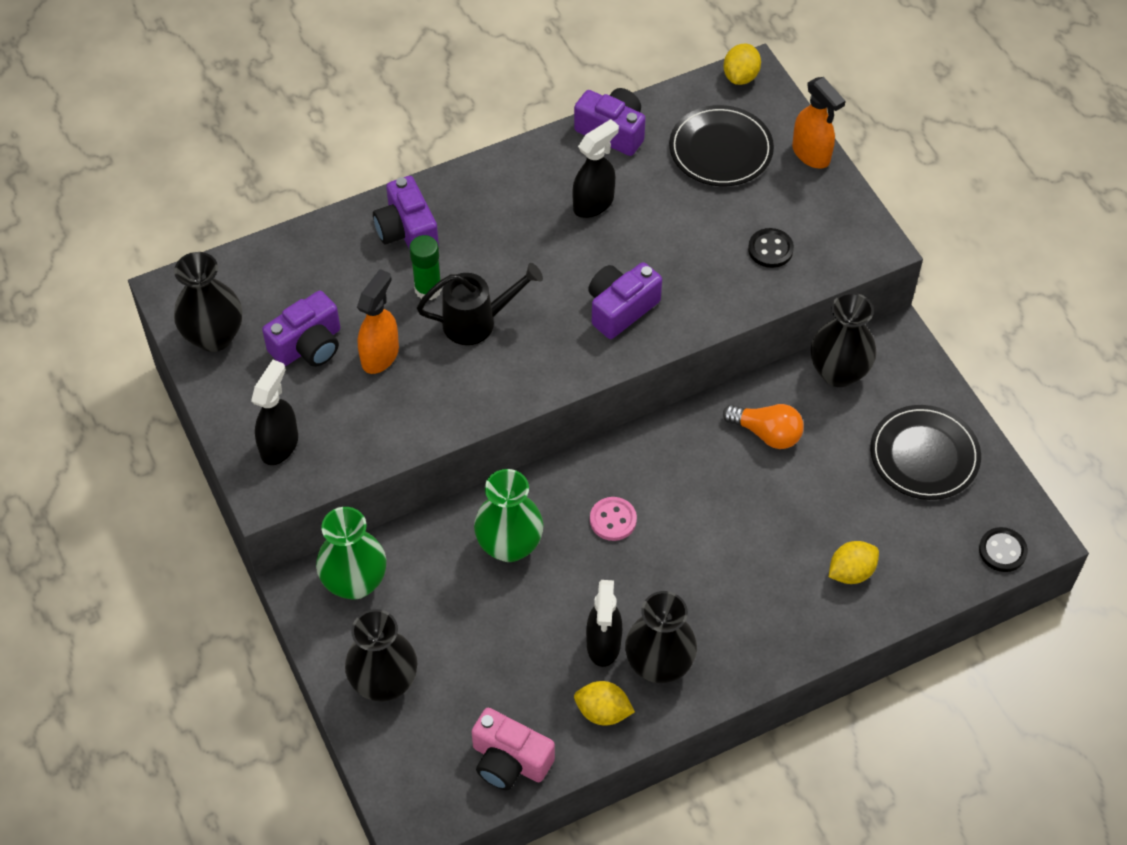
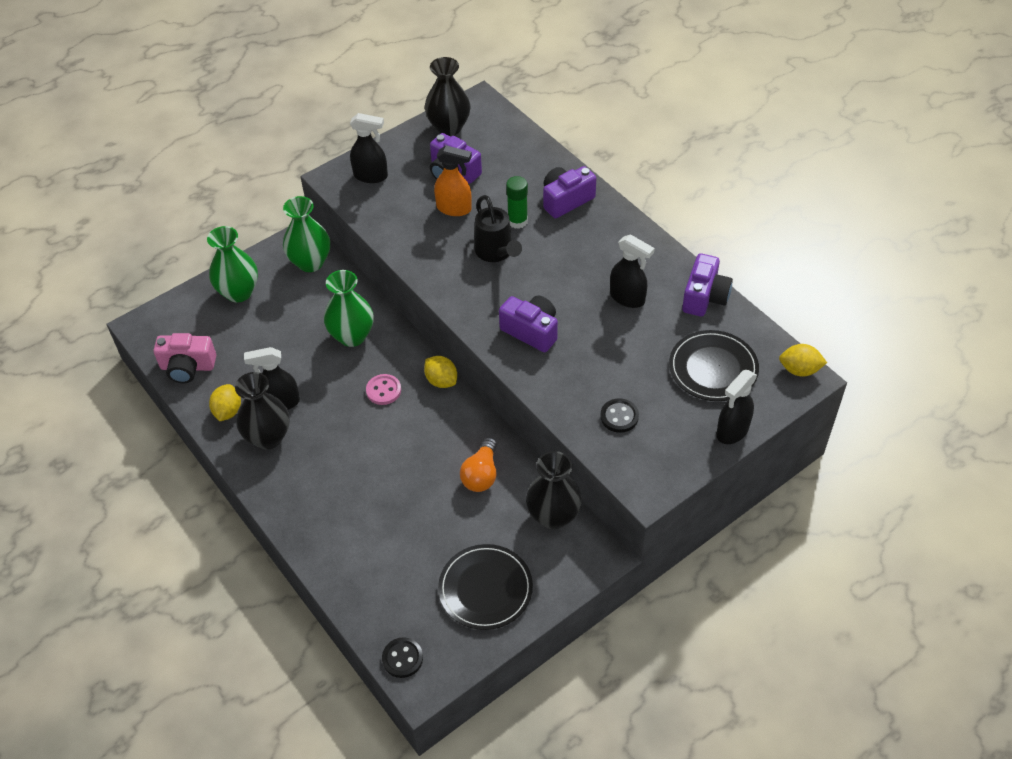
camera: 80 degrees right, 5 degrees down
(384, 682) = (239, 292): black vase -> green vase
(509, 760) = (187, 367): pink camera -> pink camera turned 105 degrees counterclockwise
(811, 154) = (732, 431): orange spray bottle -> black spray bottle
(851, 572) = (364, 549): yellow lemon -> yellow lemon (441, 381)

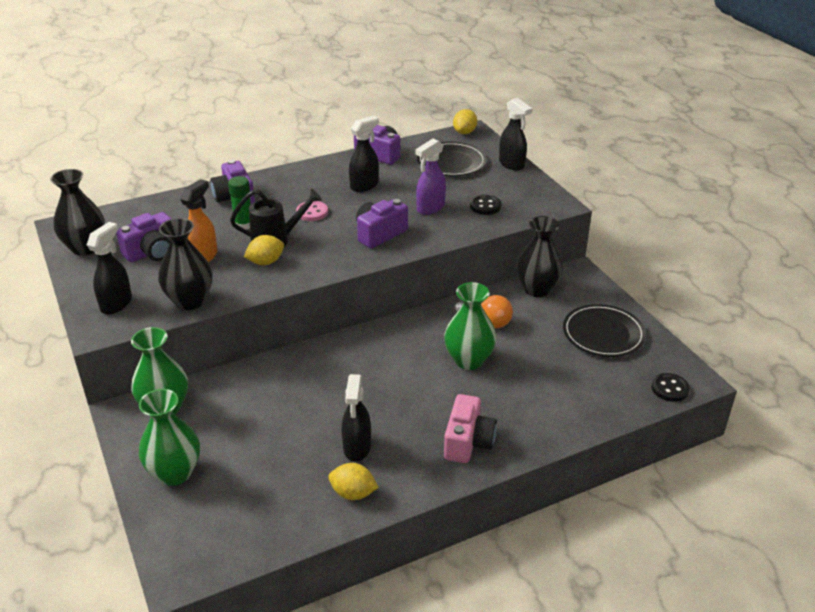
camera: 80 degrees left, 15 degrees down
(187, 367) = (271, 528): pink camera -> pink camera (468, 442)
(268, 437) = (401, 461): black vase -> black vase (190, 301)
(352, 336) = (289, 385): green vase -> green vase (469, 360)
(383, 390) = (370, 370): pink button -> pink button (312, 212)
(441, 381) = (372, 332): yellow lemon -> yellow lemon (265, 262)
(598, 365) = (430, 208): none -> purple spray bottle

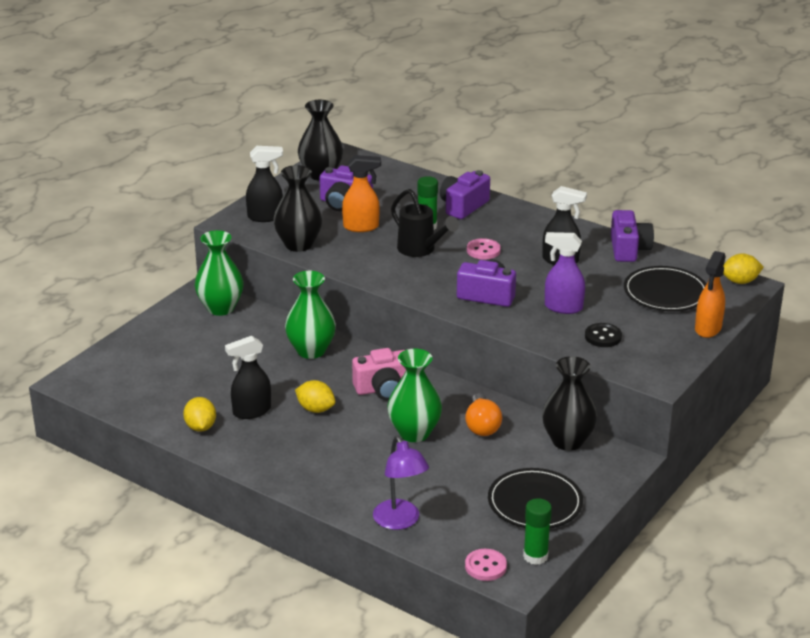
camera: 60 degrees right, 5 degrees down
(175, 473) = (159, 341): green vase -> green vase (311, 351)
(265, 262) = (384, 257): yellow lemon -> yellow lemon (315, 409)
(468, 442) = (305, 465): pink camera -> pink camera (383, 389)
(512, 164) = (707, 329): black spray bottle -> orange spray bottle
(585, 413) = (400, 521): none -> purple lamp
(670, 359) = (535, 556): none -> green glue stick
(670, 389) = (485, 566): black button -> pink button

